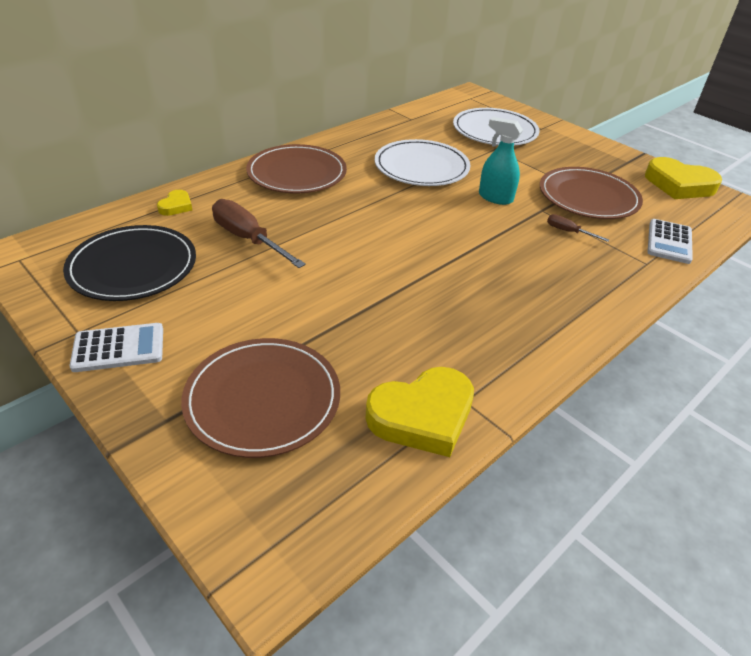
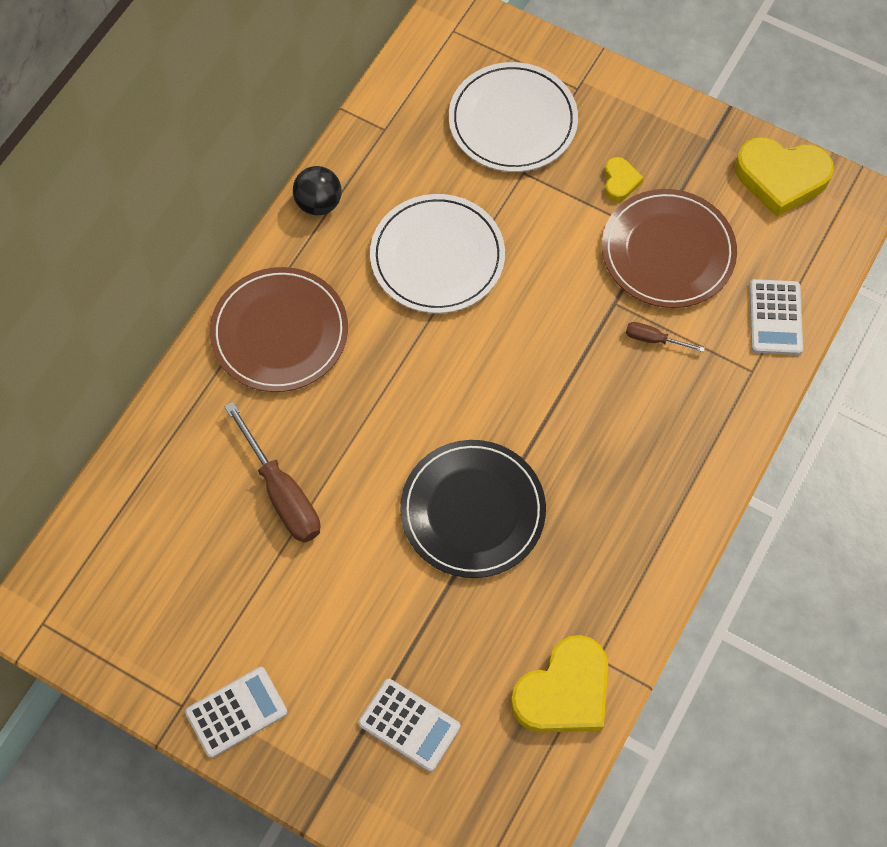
camera: 15 degrees left, 25 degrees up
(133, 267) = (177, 588): black plate -> black plate (472, 510)
(176, 206) = (163, 460): yellow heart -> yellow heart (620, 181)
(248, 239) = (282, 492): brown screwdriver -> brown screwdriver turned 150 degrees counterclockwise
(263, 399) = (409, 725): brown plate -> white calculator
(355, 134) = (319, 203): none -> black ball
(495, 197) = (551, 296): turquoise spray bottle -> none

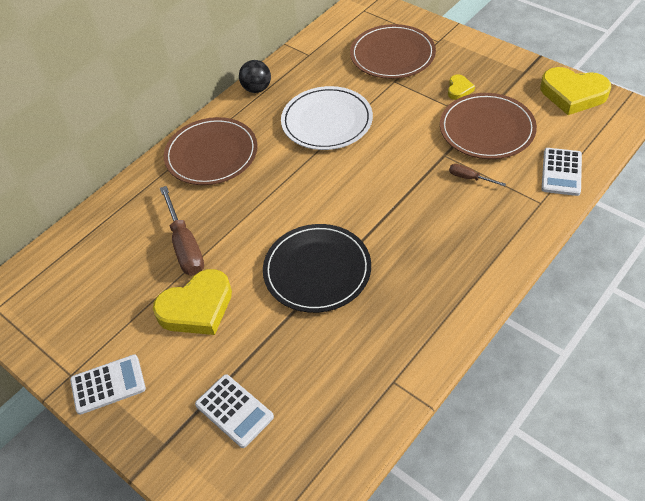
camera: 15 degrees right, 15 degrees down
(512, 121) = (392, 55): white plate -> brown plate
(564, 691) = (361, 402): yellow heart -> yellow heart (197, 307)

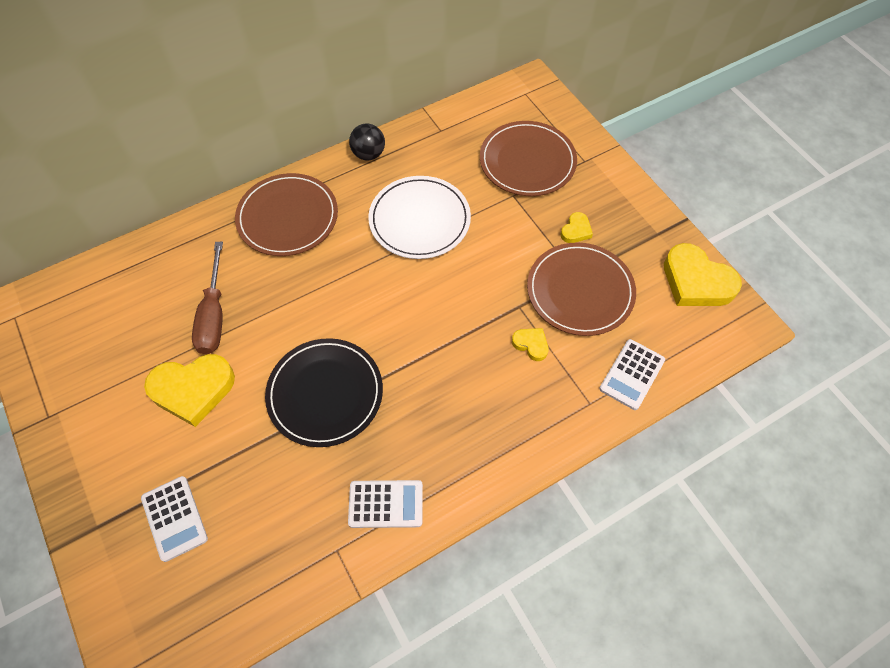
camera: 15 degrees right, 10 degrees up
(108, 384) = (76, 441): white calculator -> white calculator (386, 504)
(469, 178) = (531, 344): brown screwdriver -> yellow heart

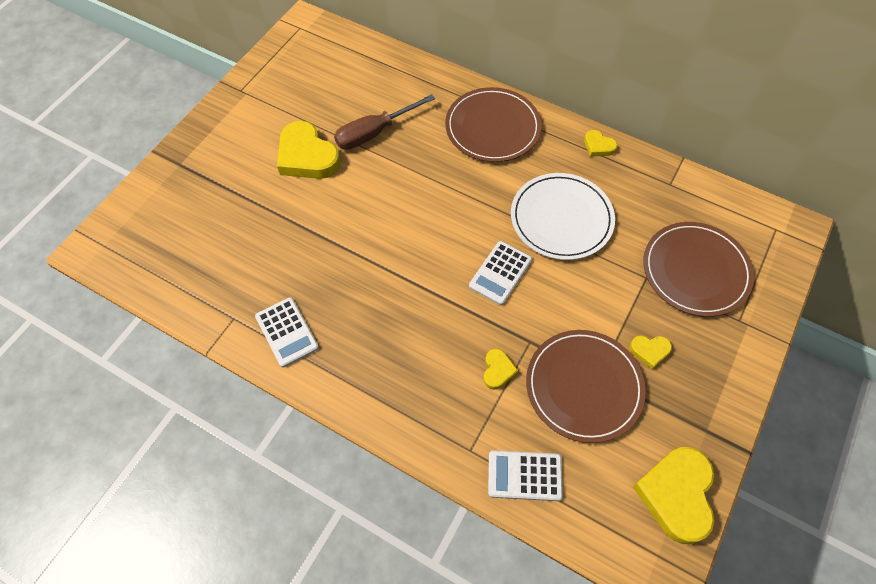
camera: 60 degrees right, 0 degrees up
(174, 518) = (207, 203): white calculator -> white calculator (500, 273)
(325, 393) = (354, 240): black plate -> none
(368, 154) = (598, 146): black ball -> yellow heart

